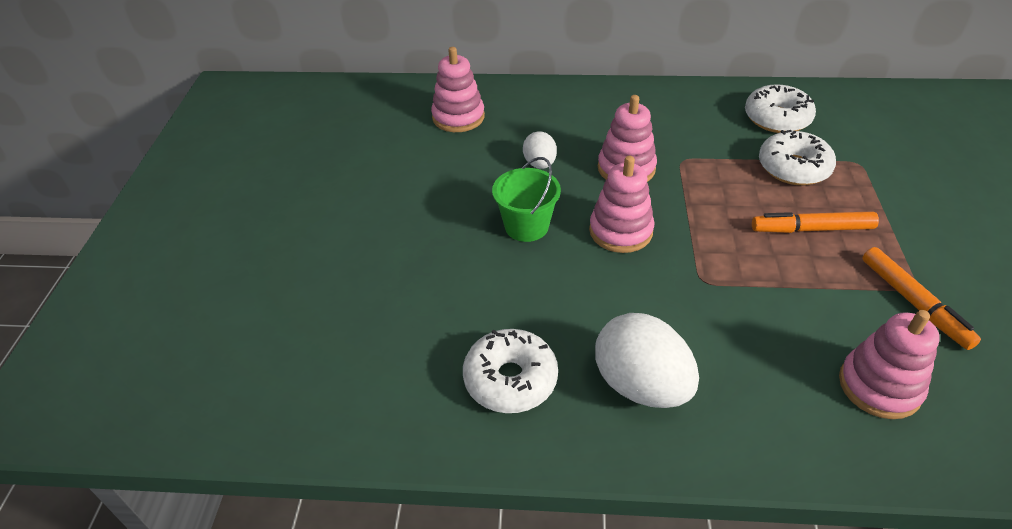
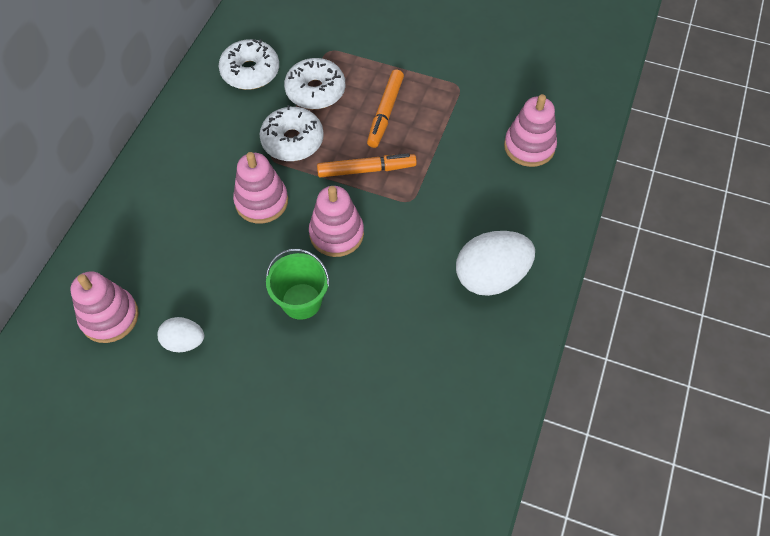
camera: 75 degrees left, 15 degrees up
(510, 379) = (461, 360): white donut -> white donut (292, 141)
(540, 164) = (222, 266): white egg -> white egg (184, 342)
(914, 303) = (472, 94): orange marker -> orange marker (366, 170)

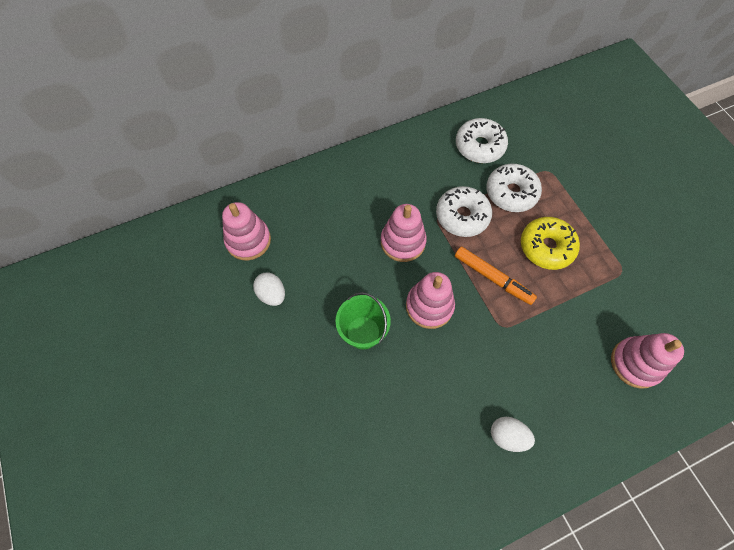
camera: 45 degrees right, 5 degrees up
(385, 112) = (546, 247): orange marker -> yellow donut
(491, 276) = (507, 436): white egg -> white egg, size x0.55

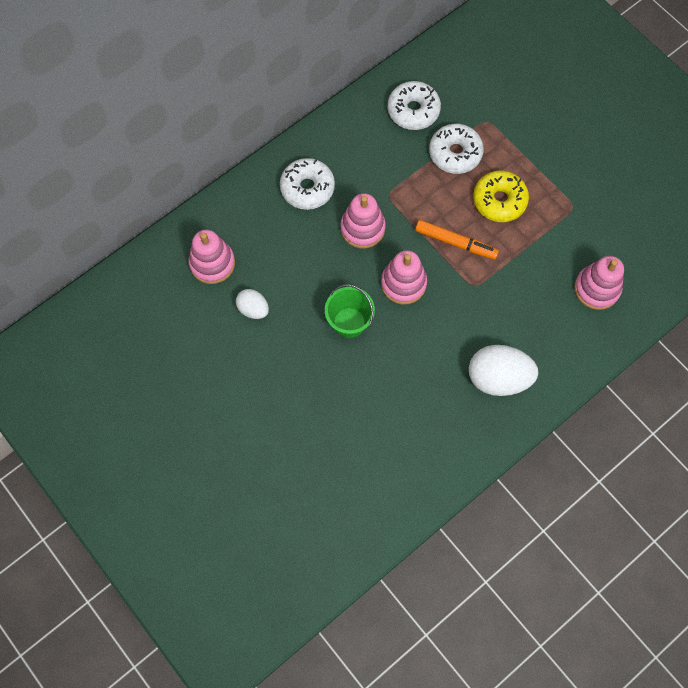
camera: 15 degrees left, 5 degrees up
(462, 216) = (413, 189): white donut -> white donut (307, 188)
(507, 436) = (498, 378): white egg -> white egg, size x1.81

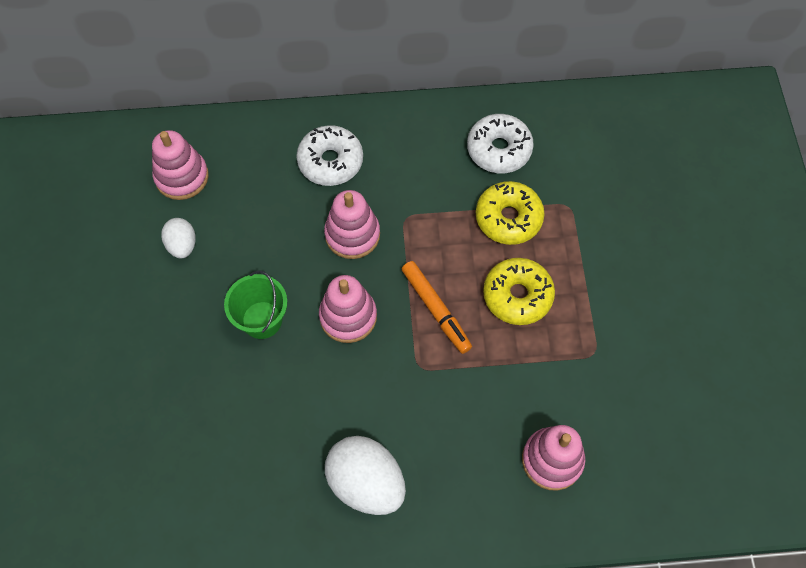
camera: 35 degrees right, 5 degrees down
(455, 153) = (508, 218): white donut -> yellow donut

